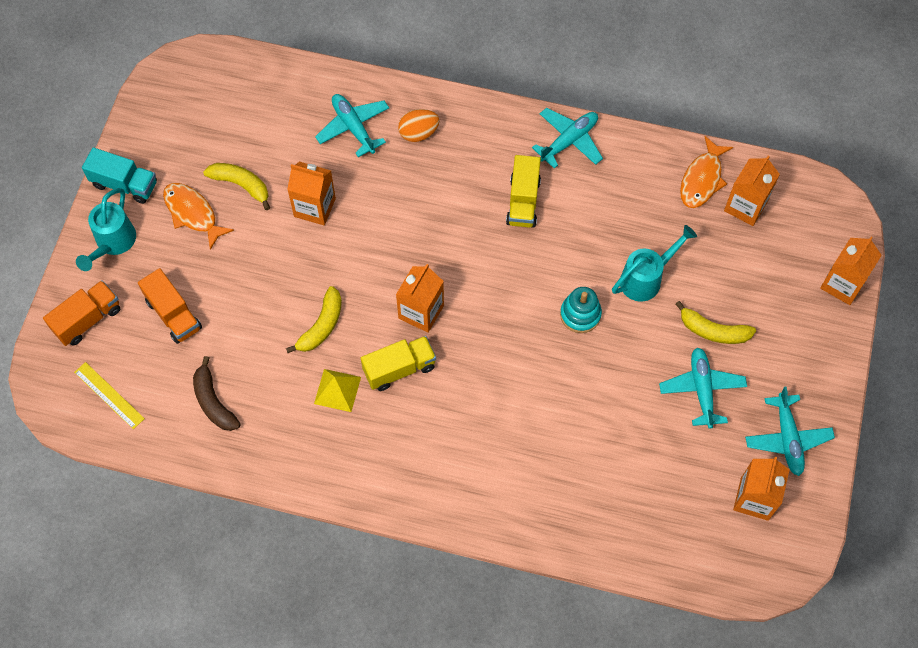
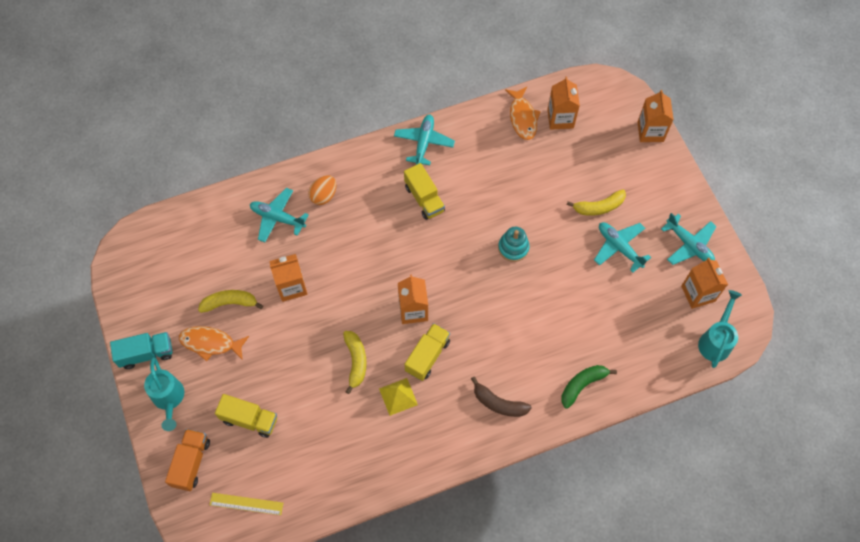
camera: 35 degrees left, 0 degrees up
(173, 314) = (249, 419): orange truck -> yellow truck
(213, 402) = (322, 459): brown banana -> brown banana (499, 403)
(542, 509) = (582, 385): none -> green banana
(646, 278) = (535, 200): turquoise watering can -> turquoise watering can (715, 341)

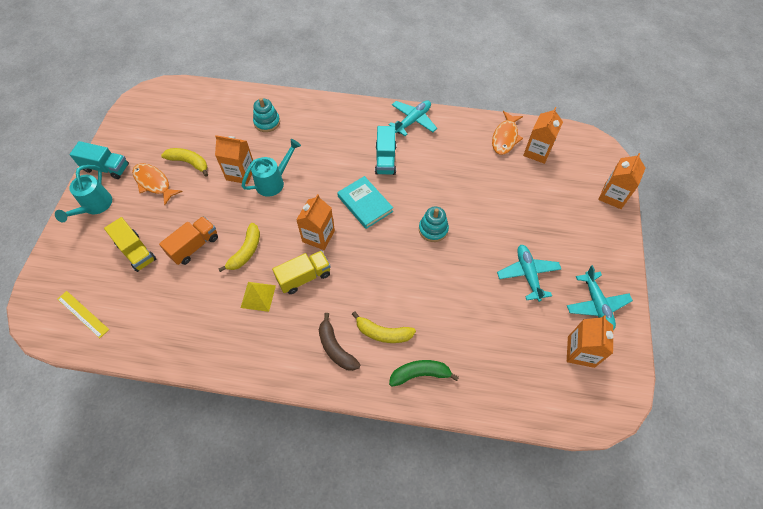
camera: 30 degrees right, 5 degrees down
(191, 463) = (71, 260): orange truck -> orange truck (194, 246)
(277, 218) = (267, 122): turquoise plane -> turquoise stacking toy
(324, 196) = (311, 123): orange egg -> none
(424, 199) = (385, 159): yellow truck -> turquoise truck
(435, 255) = (365, 204): none -> turquoise book
(599, 207) = (529, 233): yellow banana -> yellow banana (383, 333)
(715, 341) = (574, 404): turquoise watering can -> turquoise watering can (274, 182)

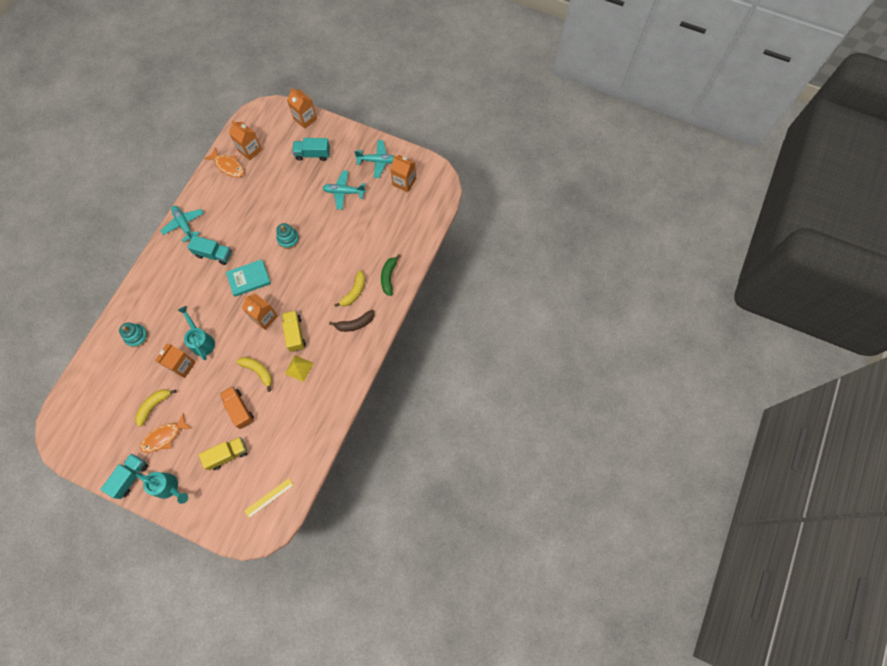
camera: 75 degrees left, 10 degrees up
(566, 220) = (313, 154): none -> turquoise truck

